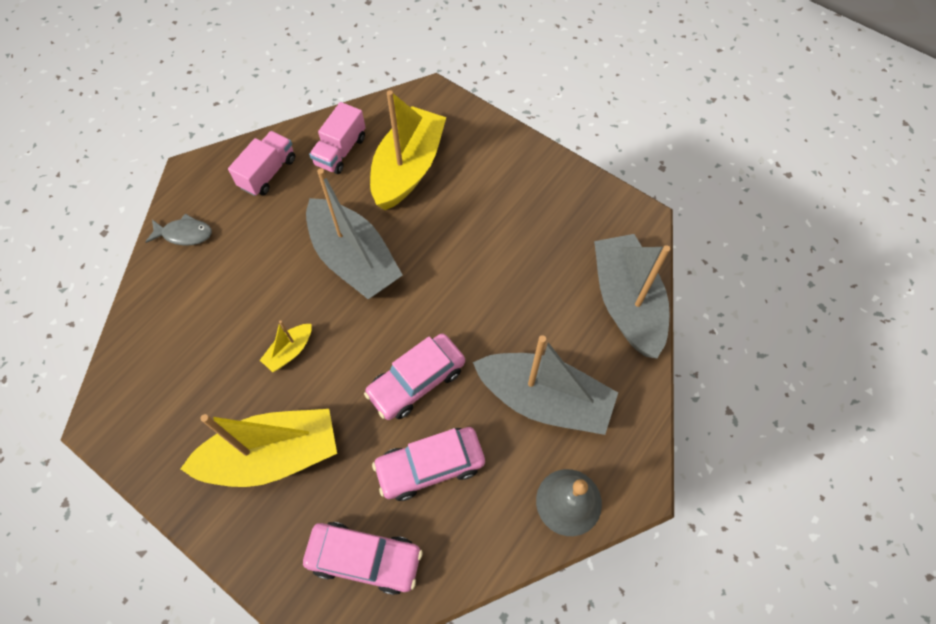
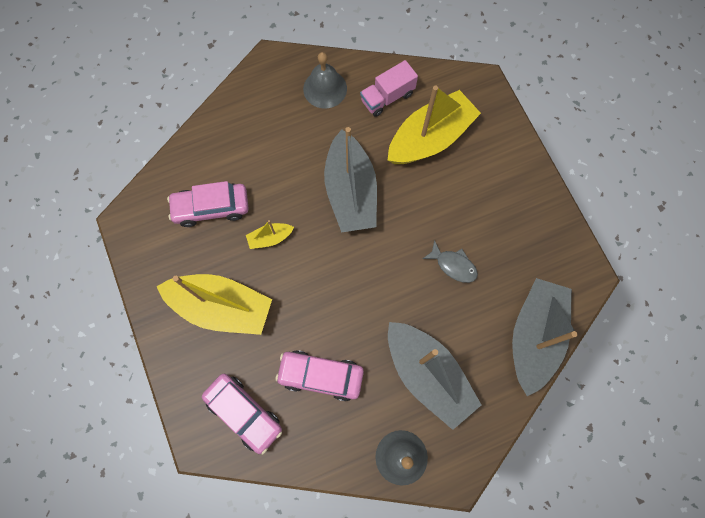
camera: 30 degrees right, 10 degrees up
(184, 234) = (243, 108): grey fish -> grey fish (453, 265)
(268, 173) = (325, 88): pink truck -> grey bell
(416, 381) = (345, 309): pink car -> pink car (211, 208)

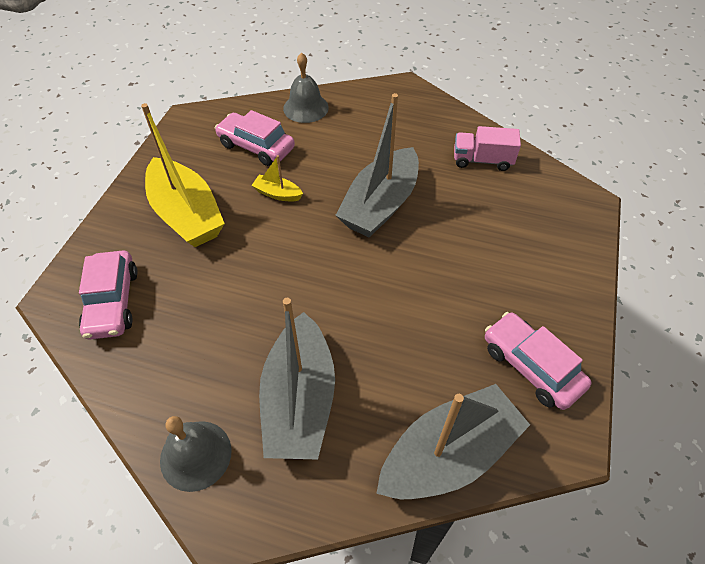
camera: 40 degrees right, 20 degrees down
(321, 376) = (204, 323): pink car -> pink car (531, 366)
(325, 88) = (431, 125): grey bell -> grey bell (306, 108)
(430, 138) = (495, 211): yellow boat -> none
(453, 265) = (421, 324): grey fish -> none

